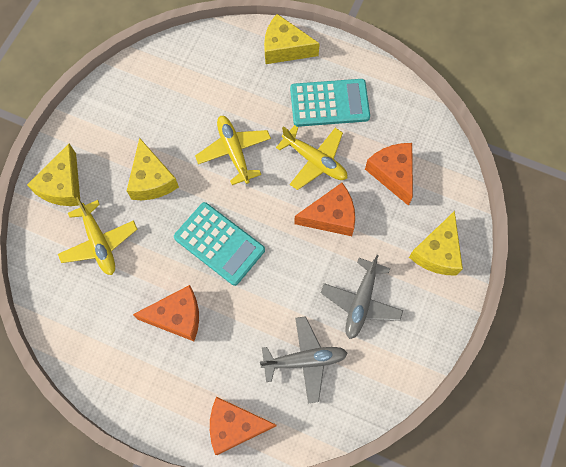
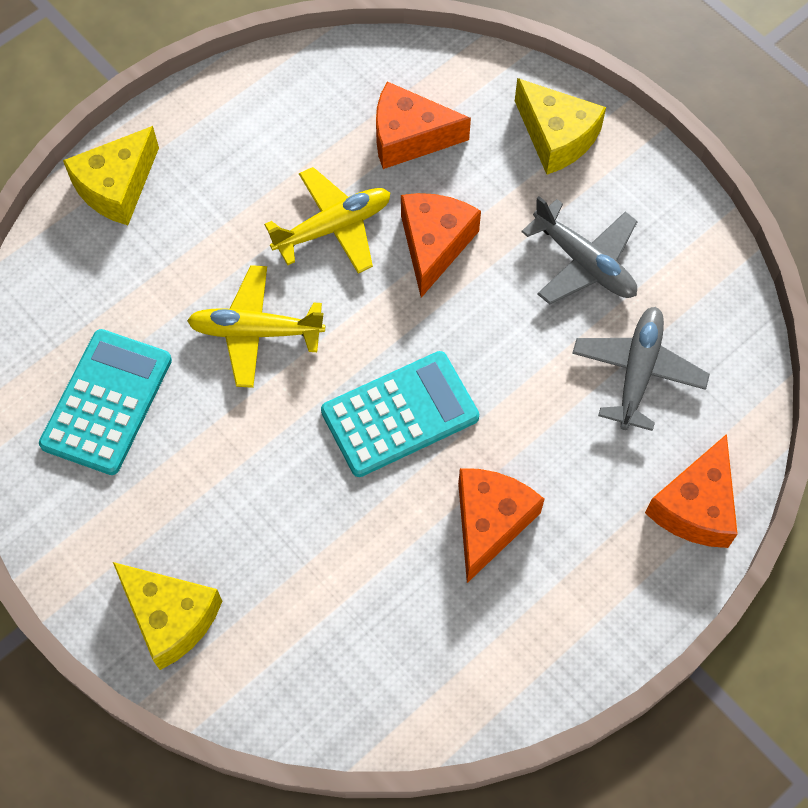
camera: 65 degrees left, 5 degrees down
(99, 242) = (306, 595): yellow plane -> none
(152, 180) = (237, 472): yellow cheese -> none
(329, 103) = (249, 167): turquoise calculator -> turquoise calculator (107, 402)

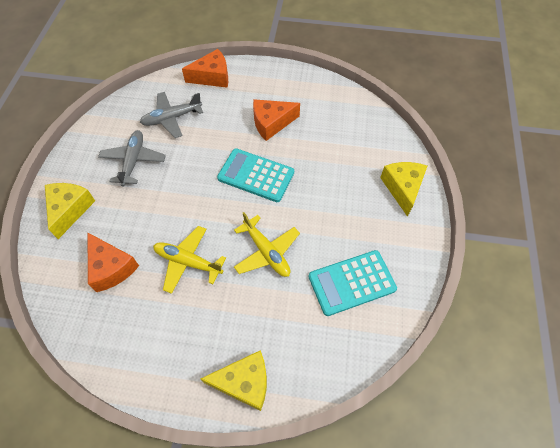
camera: 130 degrees left, 5 degrees down
(434, 244) = (166, 217): orange cheese -> none

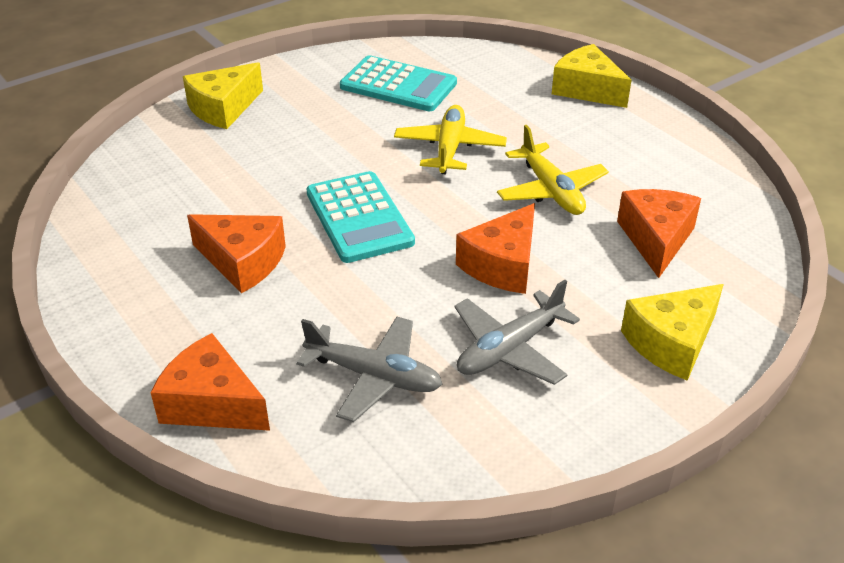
camera: 135 degrees left, 20 degrees down
(170, 197) = (502, 265): none -> orange cheese

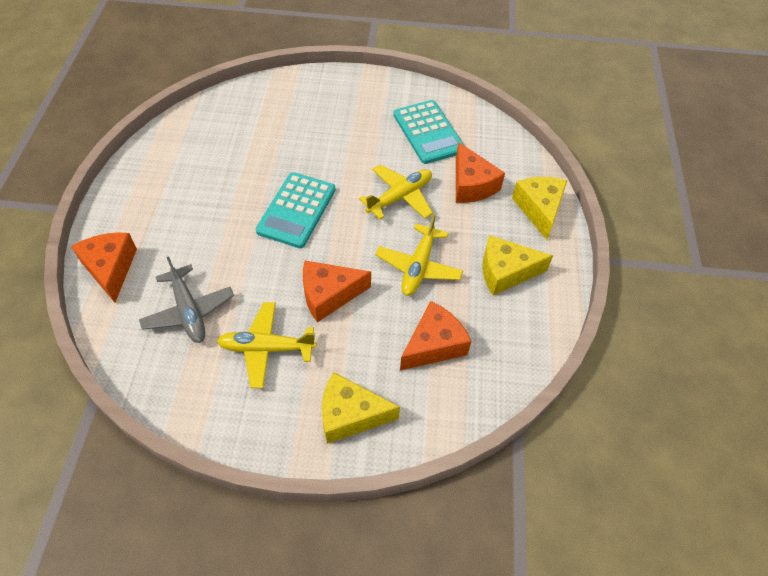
camera: 40 degrees right, 15 degrees up
(223, 108) = (317, 90): yellow cheese -> yellow cheese (505, 272)
(243, 262) = (213, 198): orange cheese -> orange cheese (471, 185)
(510, 349) = (266, 348): grey plane -> yellow plane

